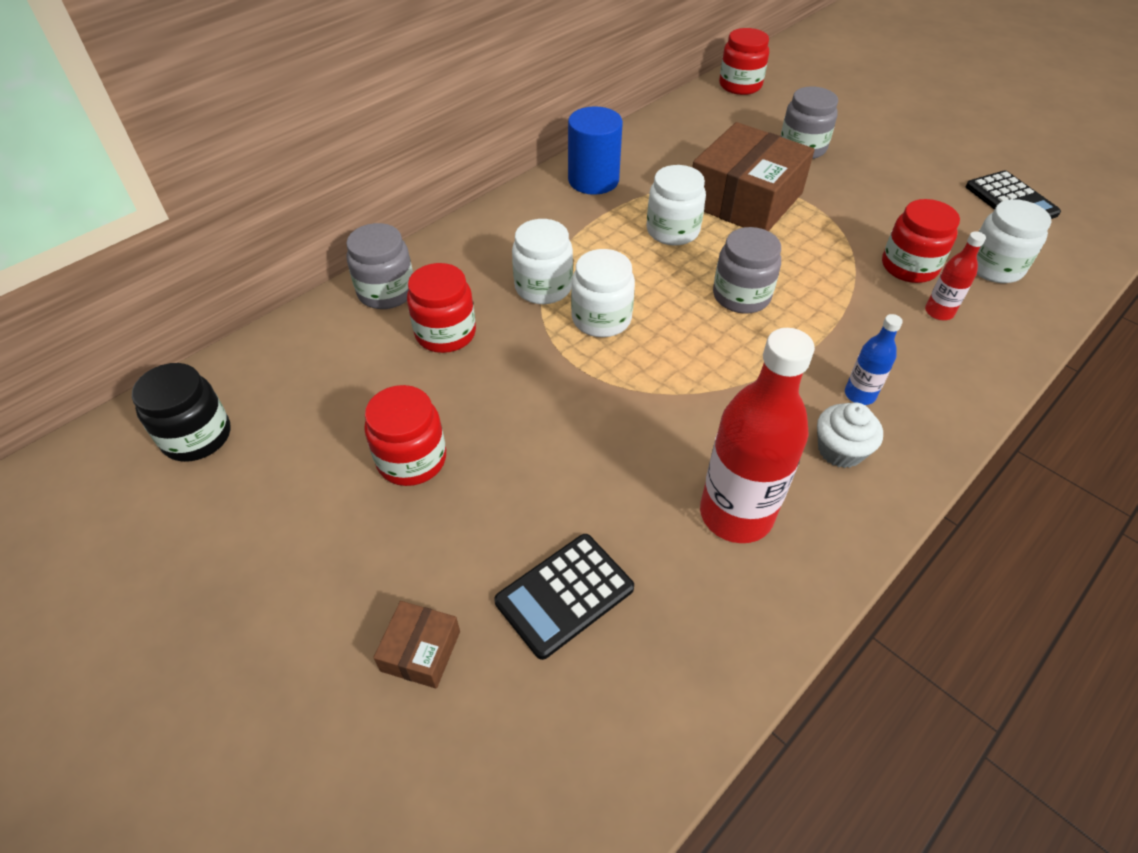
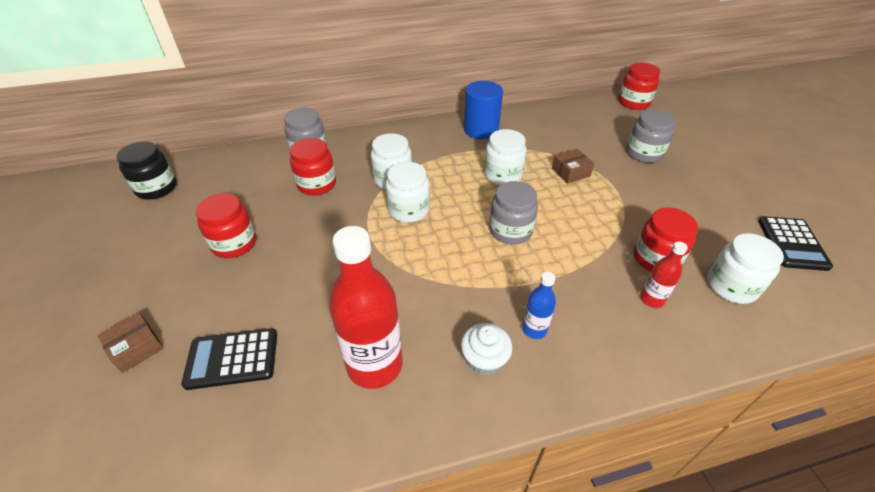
camera: 30 degrees right, 5 degrees down
(745, 199) = (570, 172): brown box -> brown box, size x0.43

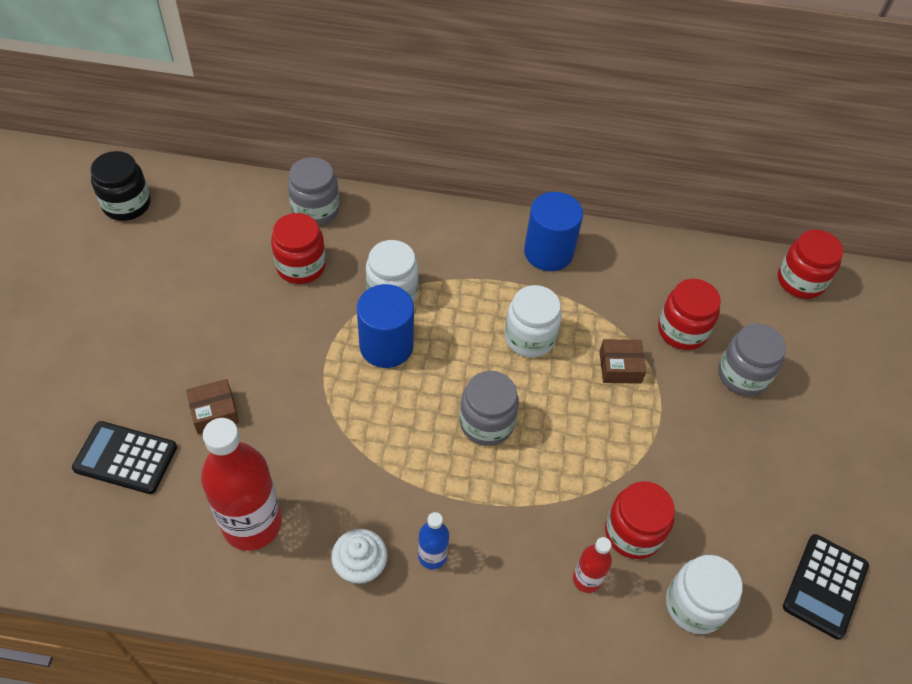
camera: 20 degrees right, 10 degrees up
(136, 348) = (46, 408): brown box -> brown box (214, 412)
(234, 243) = (179, 317): red jar -> red jar (682, 330)
(408, 210) = (386, 346): white jar -> blue cylinder

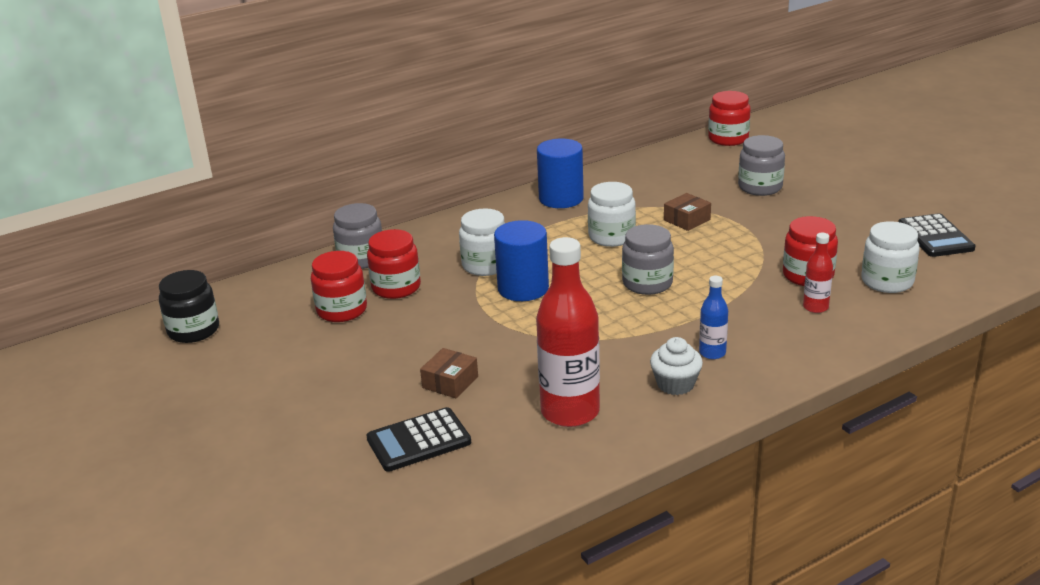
camera: 35 degrees left, 25 degrees down
(682, 330) = (697, 188): red jar -> red jar (342, 310)

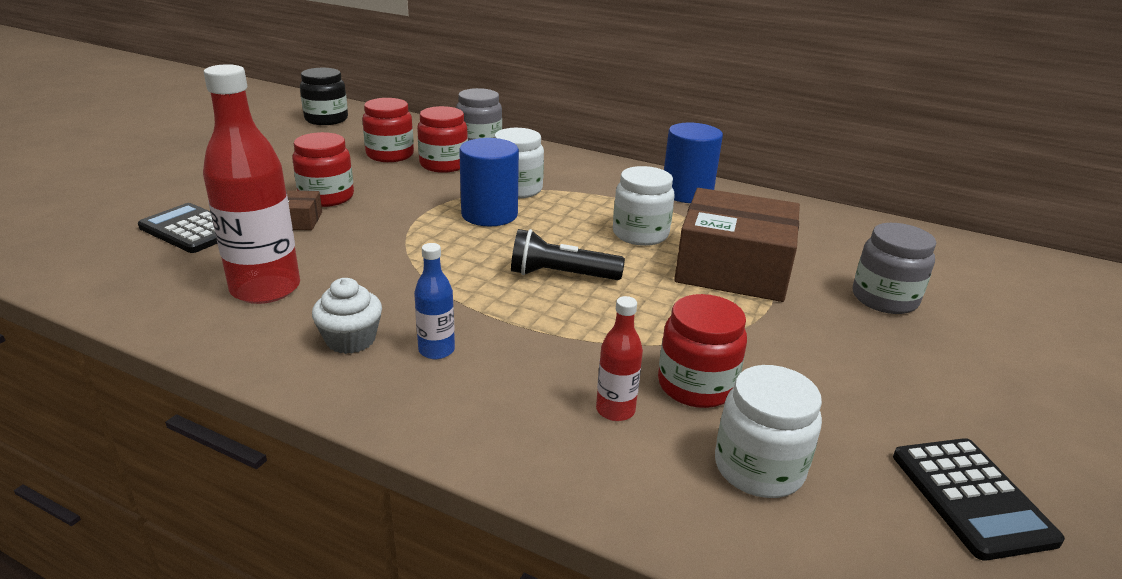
camera: 55 degrees right, 0 degrees up
(647, 283) = (561, 275): grey jar -> black flashlight
(687, 220) = (733, 268): brown box -> brown box, size x2.31
(728, 139) = (972, 252): red jar -> red jar (326, 197)
(935, 237) = (971, 497): black calculator -> black calculator turned 60 degrees counterclockwise

